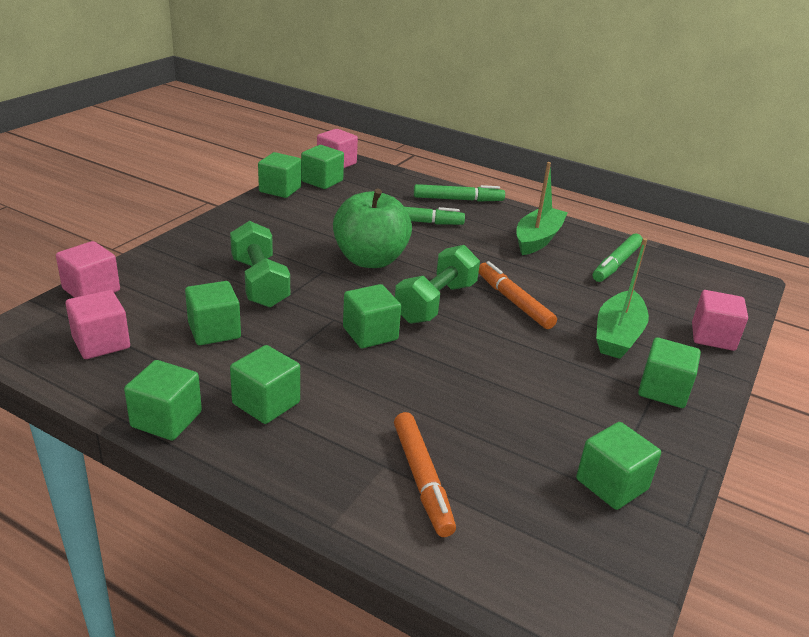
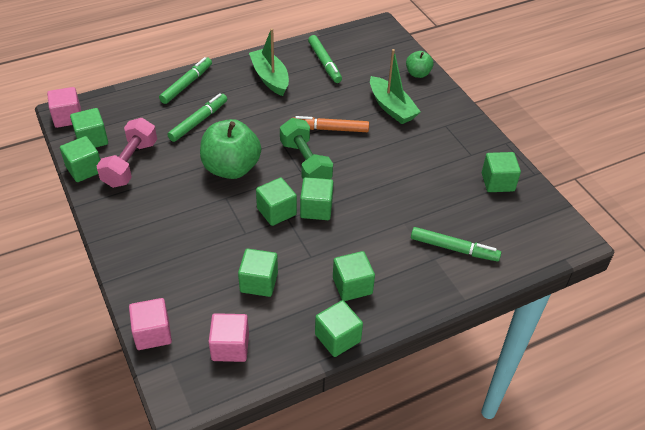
camera: 55 degrees left, 15 degrees up
(260, 283) = (216, 236): green dumbbell -> none
(312, 207) = (130, 164): none -> pink dumbbell
(421, 479) = (454, 249): orange marker -> green marker
(663, 390) = (446, 121): green cube -> green cube (276, 211)
(713, 337) = (418, 74): pink cube -> green apple

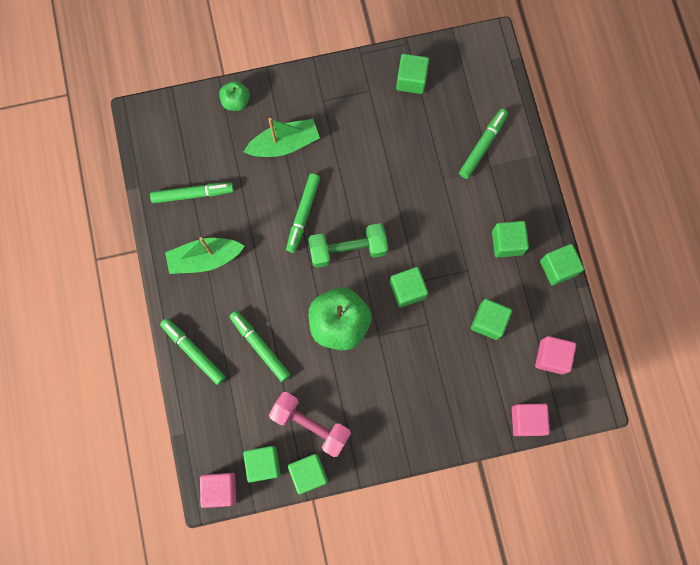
camera: 75 degrees left, 30 degrees up
(316, 209) = (411, 253): green cube -> none
(329, 129) = (303, 214): orange marker -> green marker

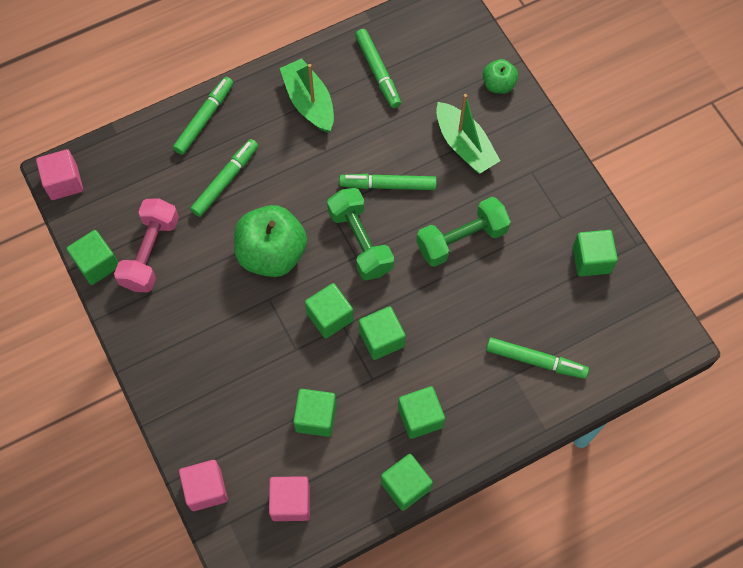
camera: 75 degrees right, 10 degrees down
(263, 463) = (99, 217): green cube -> green cube (381, 339)
(368, 170) = (461, 239): none -> green dumbbell

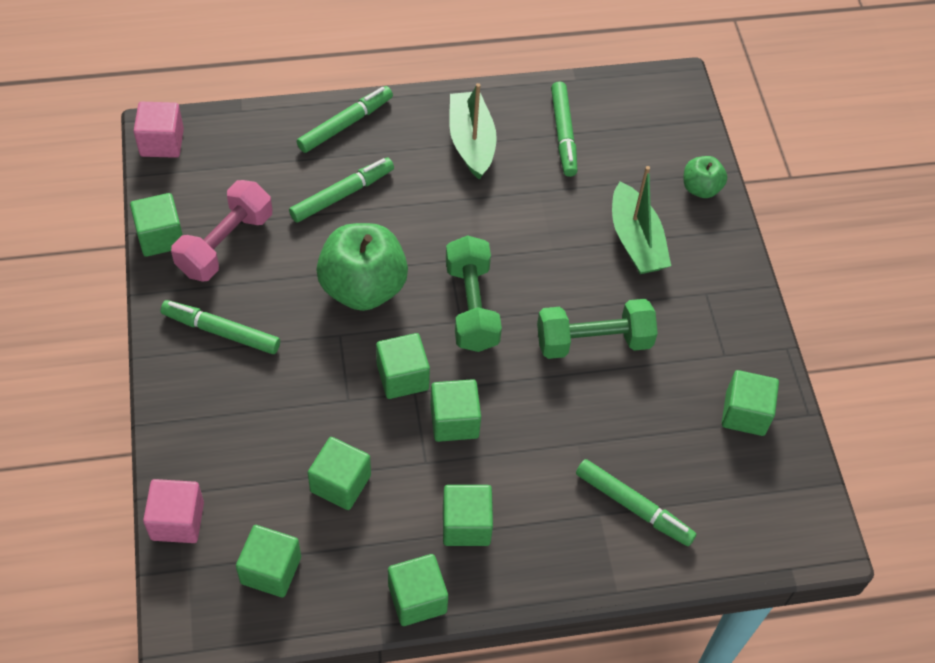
camera: 15 degrees right, 10 degrees down
(291, 502) = (271, 570): pink cube -> green cube
(388, 185) = (528, 256): green marker -> green marker (221, 331)

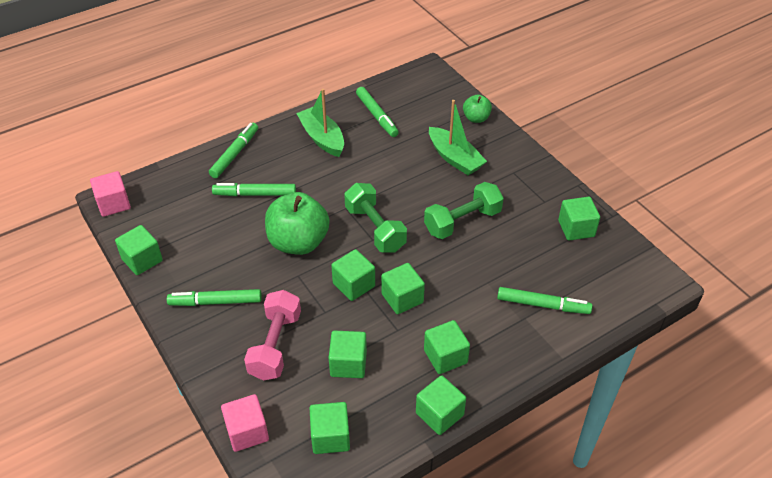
camera: 20 degrees left, 10 degrees down
(225, 244) = (190, 249): pink dumbbell -> pink dumbbell (275, 345)
(342, 195) = (255, 194): green marker -> green marker turned 120 degrees counterclockwise

